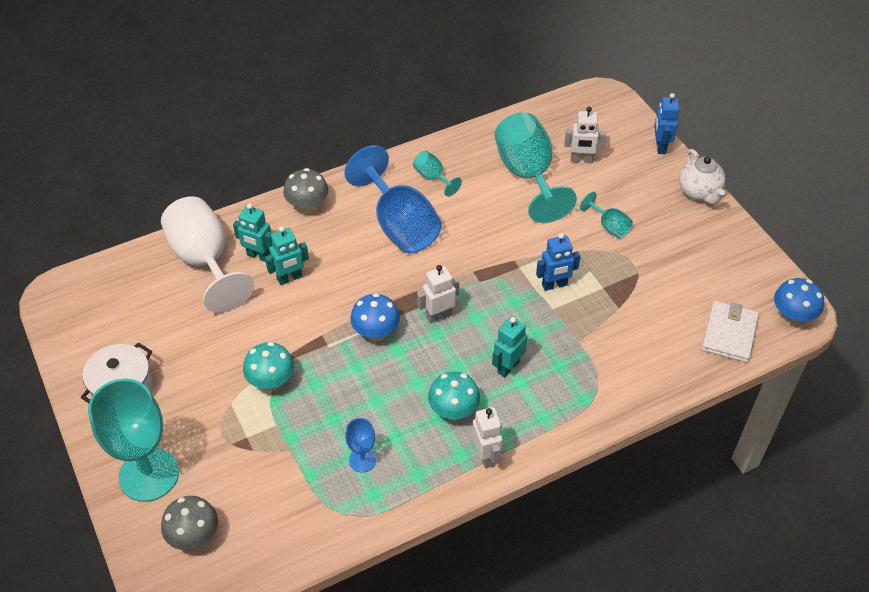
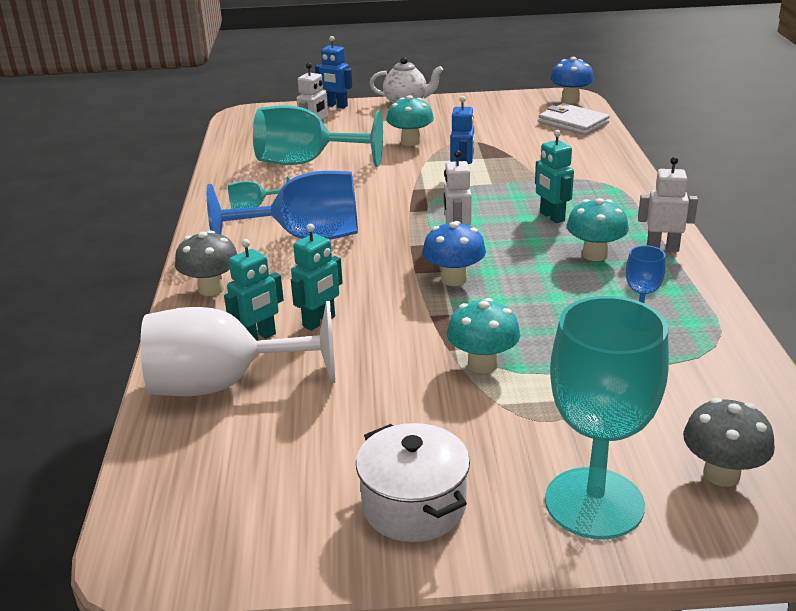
camera: 65 degrees left, 20 degrees down
(290, 278) = (319, 322): turquoise robot -> turquoise robot turned 45 degrees clockwise
(609, 226) = (410, 142): turquoise goblet -> turquoise mushroom

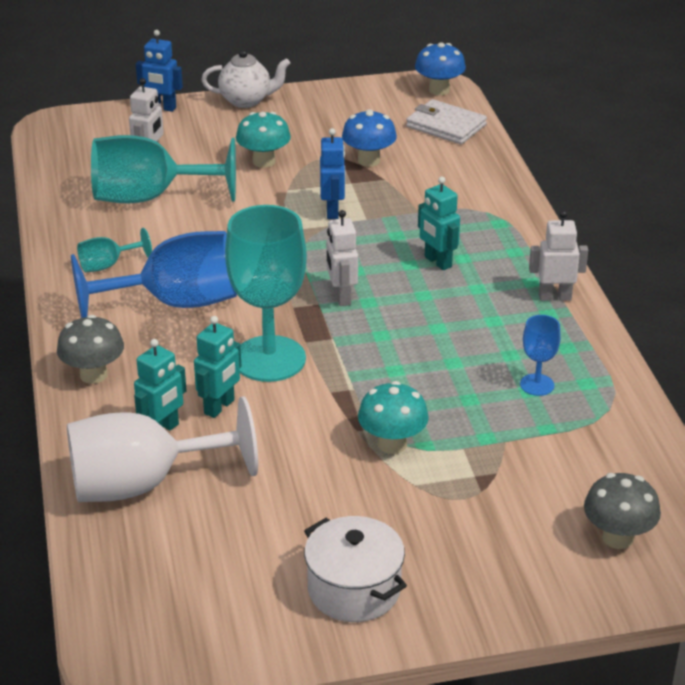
camera: 10 degrees left, 5 degrees up
(454, 279) = (347, 348): blue mushroom -> blue mushroom (369, 160)
(594, 255) = (487, 309): turquoise mushroom -> none
(594, 503) = (510, 573): turquoise goblet -> turquoise goblet (269, 359)

